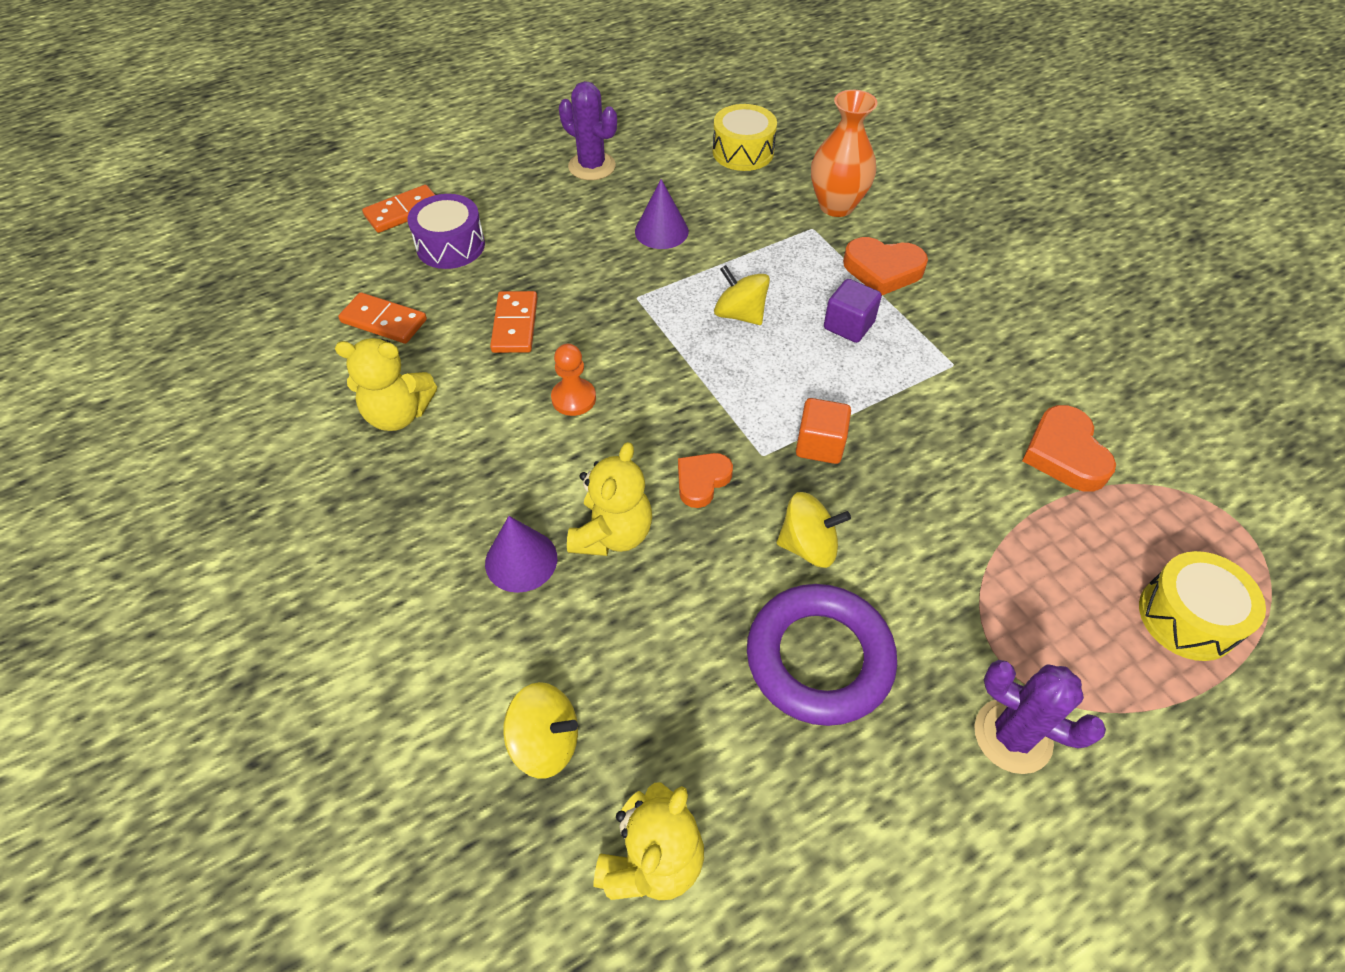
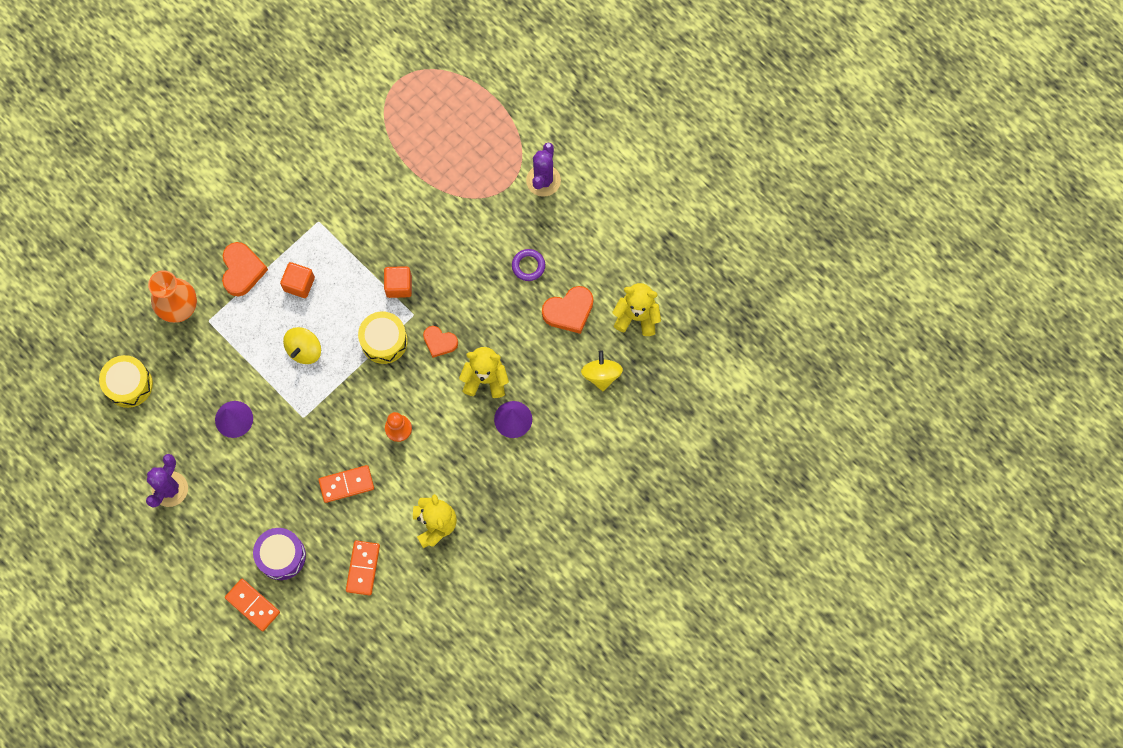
camera: 105 degrees left, 20 degrees up
(808, 546) = (467, 281): yellow spinning top -> none
(819, 658) = (528, 266): purple ring -> purple ring, size x0.47
(848, 325) = (299, 284): purple cube -> orange cube
(1064, 454) = (373, 160): orange heart -> orange heart (569, 311)
(1187, 617) = (462, 106): yellow drum -> yellow drum (384, 341)

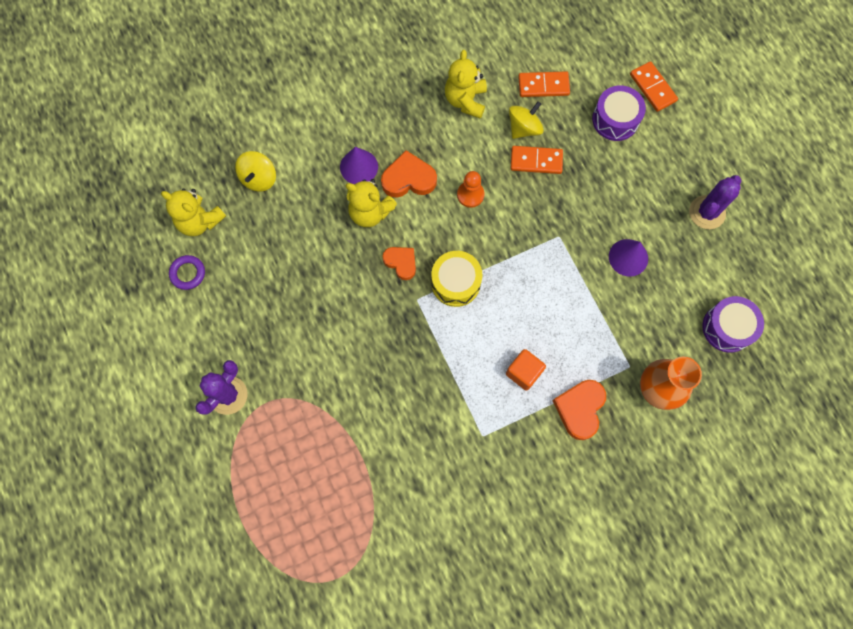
camera: 160 degrees left, 0 degrees up
(129, 384) = (727, 328): yellow drum -> purple drum
(304, 350) = (538, 301): yellow spinning top -> yellow spinning top (524, 128)
(363, 568) = (543, 86): orange domino -> orange domino turned 60 degrees clockwise
(399, 286) = (421, 334): orange cube -> none
(528, 266) = (282, 308): purple ring -> purple ring (188, 273)
(569, 311) = (262, 249): orange heart -> orange heart (408, 179)

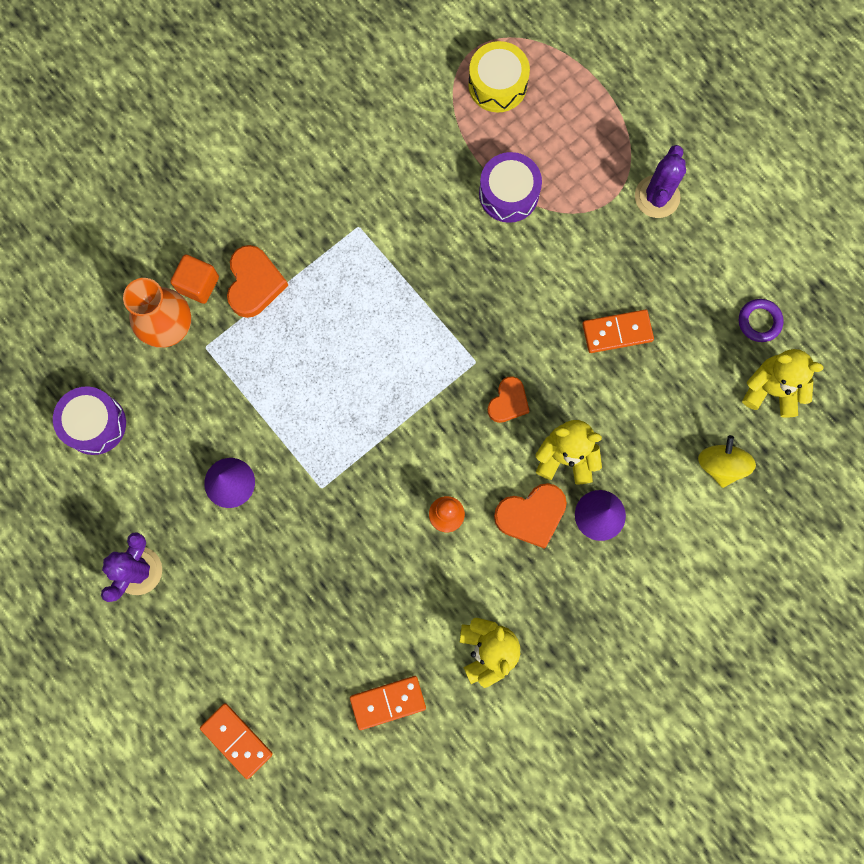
camera: 165 degrees right, 5 degrees up
(401, 262) = (508, 402): orange heart -> orange heart turned 90 degrees counterclockwise
(455, 283) = (435, 394): yellow drum -> yellow drum (497, 85)
(523, 372) = (328, 308): orange cube -> orange cube (198, 284)
(524, 128) = (399, 629): yellow spinning top -> none
(536, 161) = (373, 584): orange domino -> orange domino (617, 332)
(615, 119) = (279, 676): purple drum -> purple drum (508, 194)

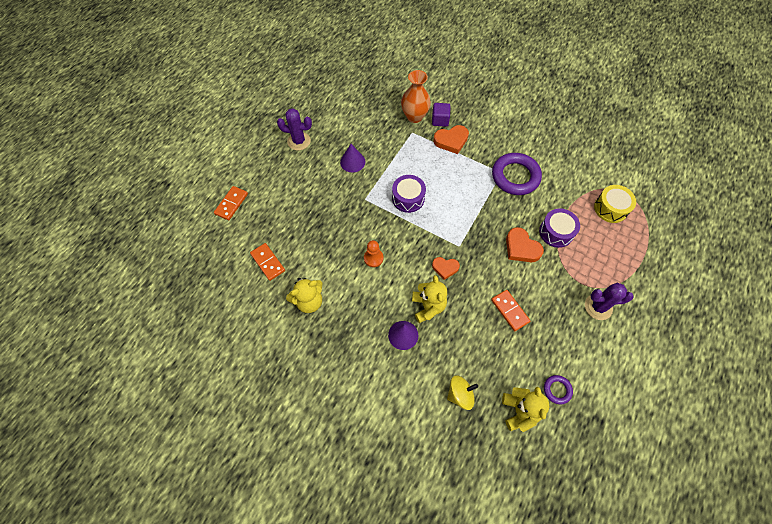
camera: 70 degrees right, 15 degrees down
(95, 424) = (359, 105): purple drum -> purple drum (408, 198)
(198, 284) = (440, 120): orange cube -> purple cube
(376, 207) = (515, 176): none -> purple ring
(531, 515) = (389, 299): orange heart -> orange heart (521, 248)

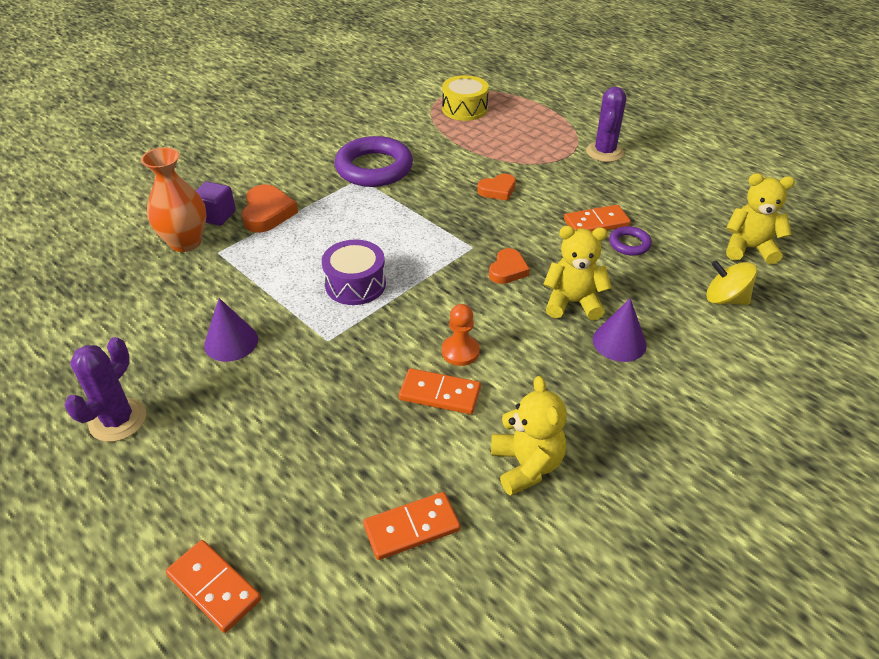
camera: 75 degrees left, 20 degrees down
(343, 255) = (440, 394): none -> orange domino
(460, 394) = (725, 299): yellow spinning top -> yellow spinning top turned 60 degrees counterclockwise
(521, 248) = (497, 190): orange heart -> orange heart, size x0.67
(556, 232) = (483, 156): purple drum -> none
(557, 390) = (718, 210): purple ring -> purple ring (629, 244)

